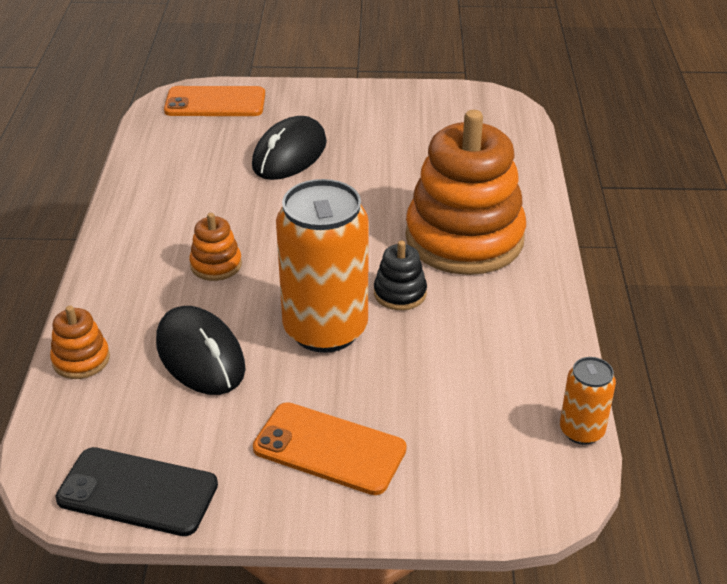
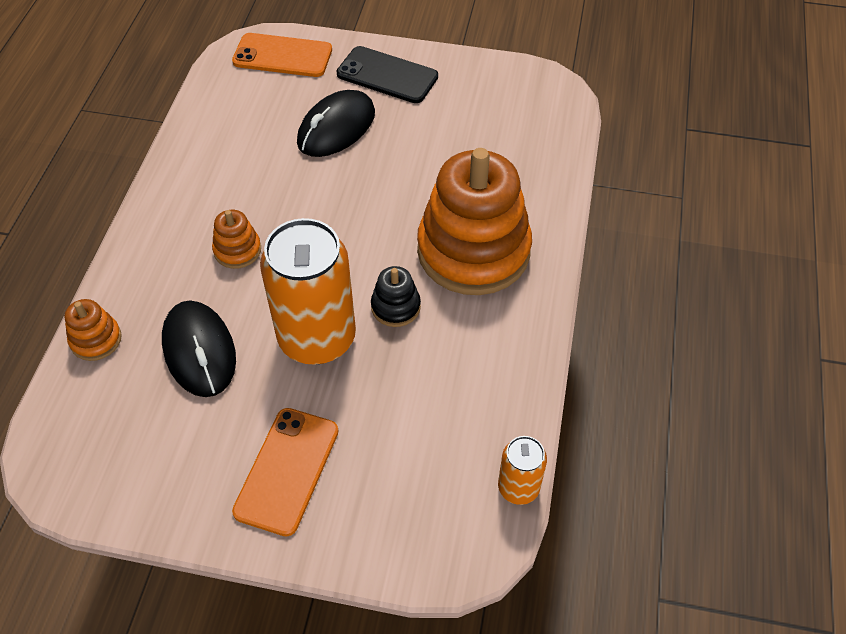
camera: 10 degrees right, 15 degrees up
(137, 492) = (112, 489): black phone -> black phone (387, 75)
(329, 449) = (287, 470): orange phone -> orange phone turned 75 degrees clockwise

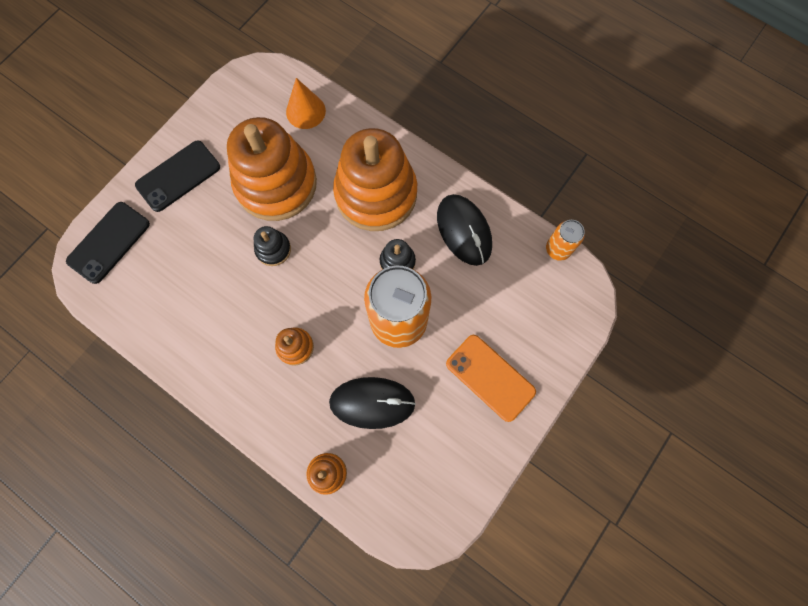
camera: 65 degrees left, 20 degrees up
(282, 56) = (109, 242): orange phone -> black phone
(336, 128) = (213, 234): black mouse -> black mouse (464, 231)
(346, 185) = (273, 249): none -> black stacking toy
(428, 156) = (276, 184): none -> orange stacking toy
(537, 145) = (305, 111): none -> orange cone

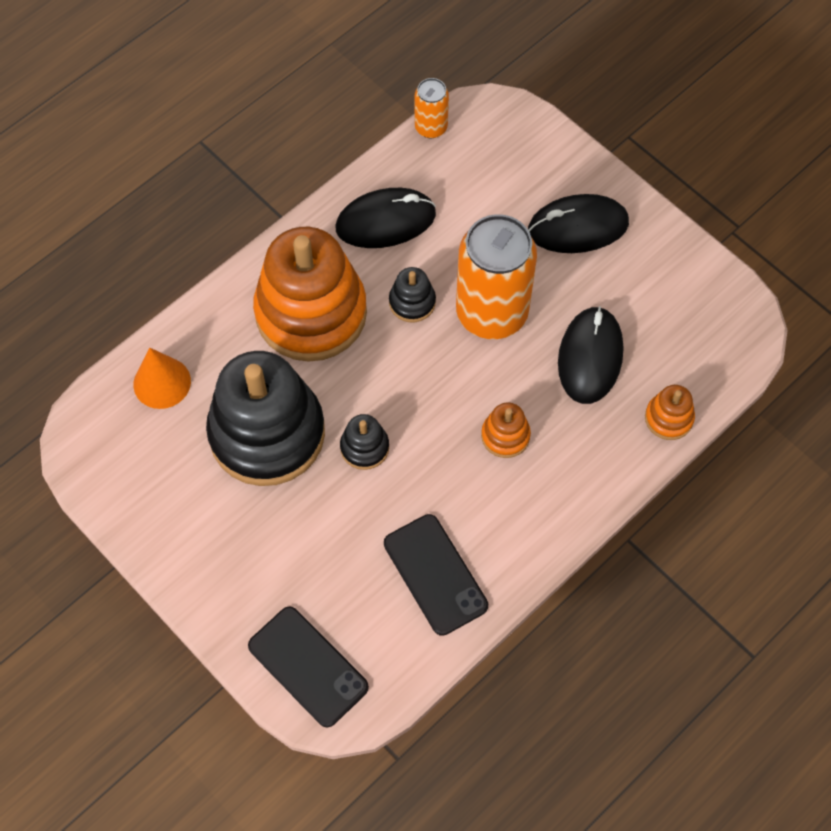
camera: 80 degrees left, 10 degrees down
(178, 176) = (223, 562): black phone -> black phone (435, 574)
(276, 184) = (267, 433): orange stacking toy -> black stacking toy
(490, 377) = (578, 227): orange phone -> black mouse

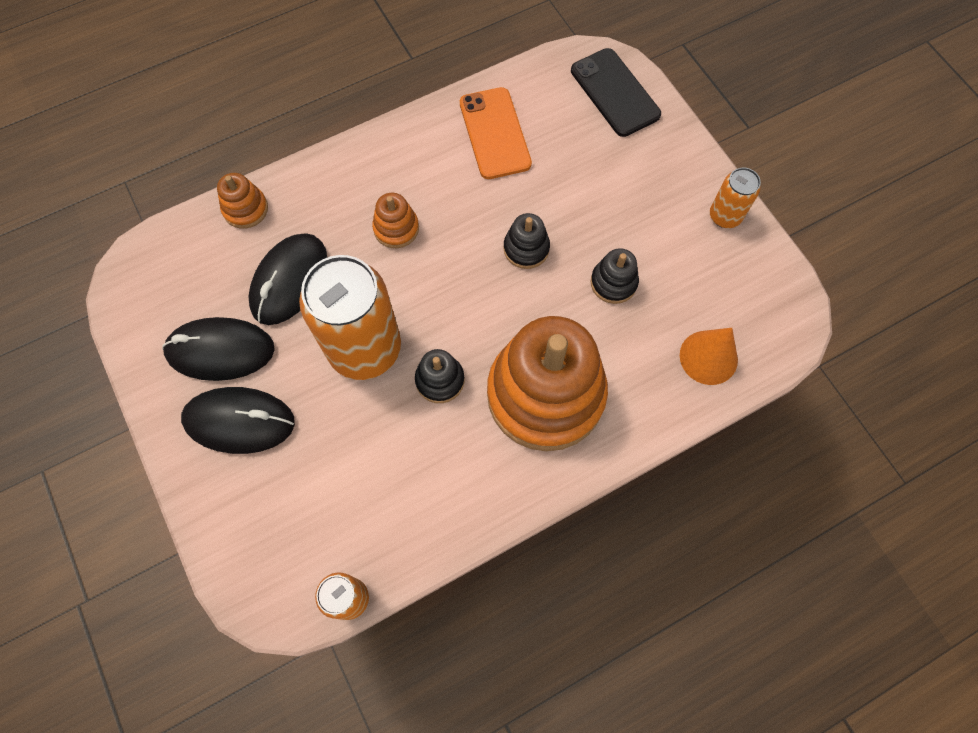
camera: 165 degrees left, 5 degrees up
(159, 536) = (725, 216): none -> orange can
(267, 433) = (613, 283): black stacking toy -> black stacking toy, size x0.42
(385, 221) = (439, 482): black mouse -> black mouse (220, 351)
(435, 574) = (495, 133): black phone -> orange phone

